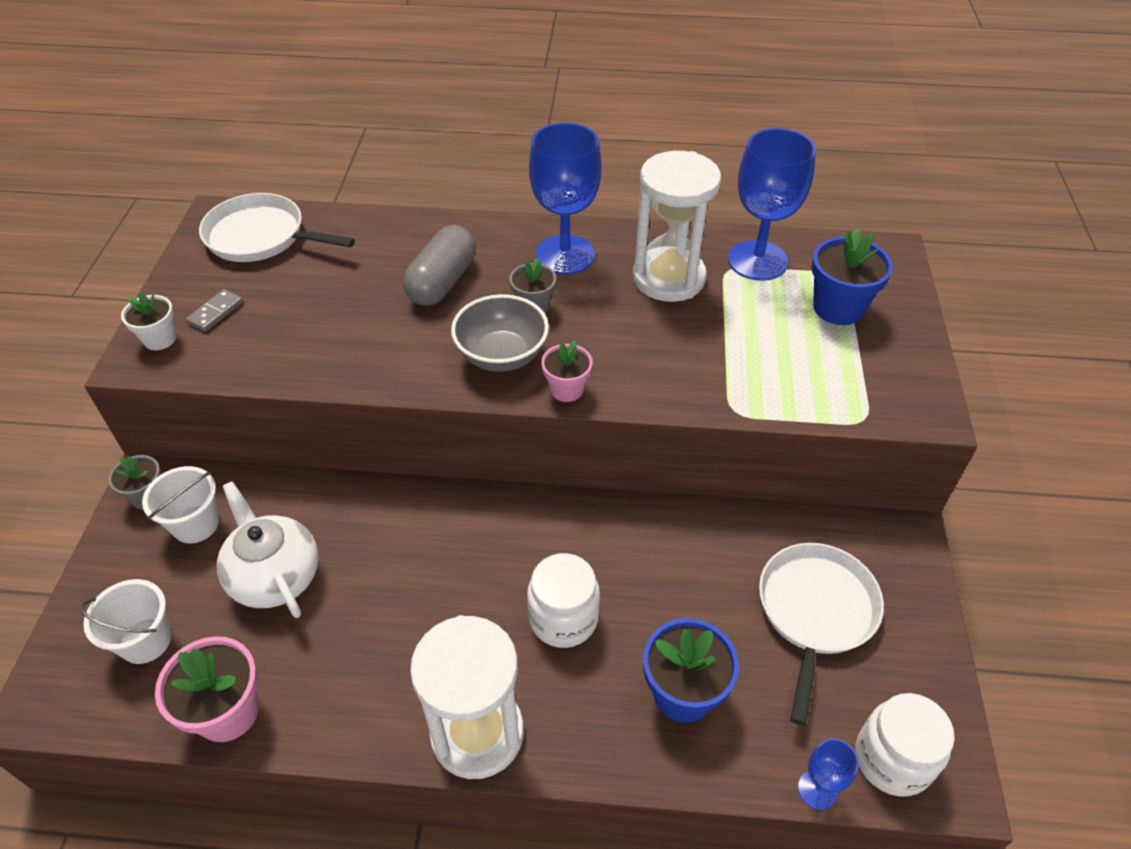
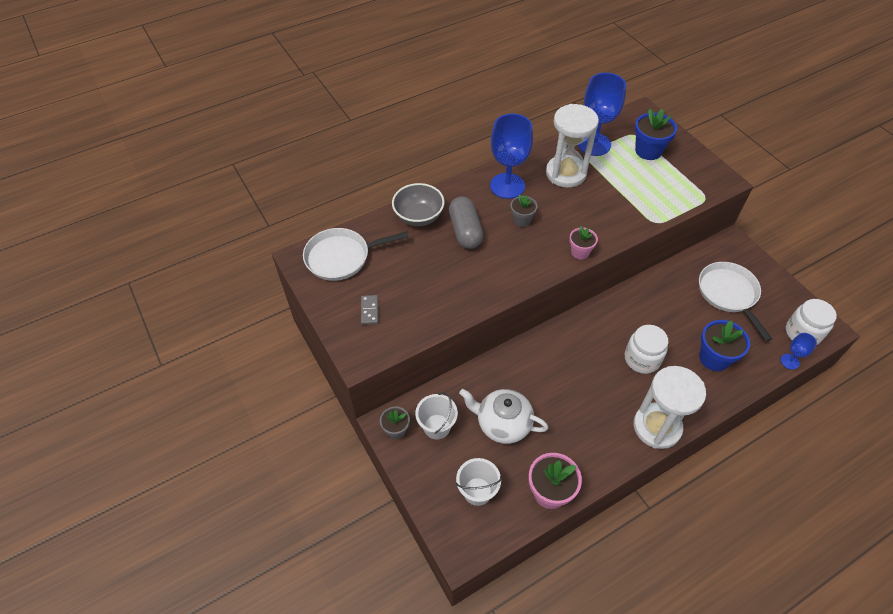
camera: 35 degrees left, 5 degrees up
(160, 339) = (358, 341): white flower pot -> none
(502, 355) = (535, 252): grey bowl -> grey bowl (419, 217)

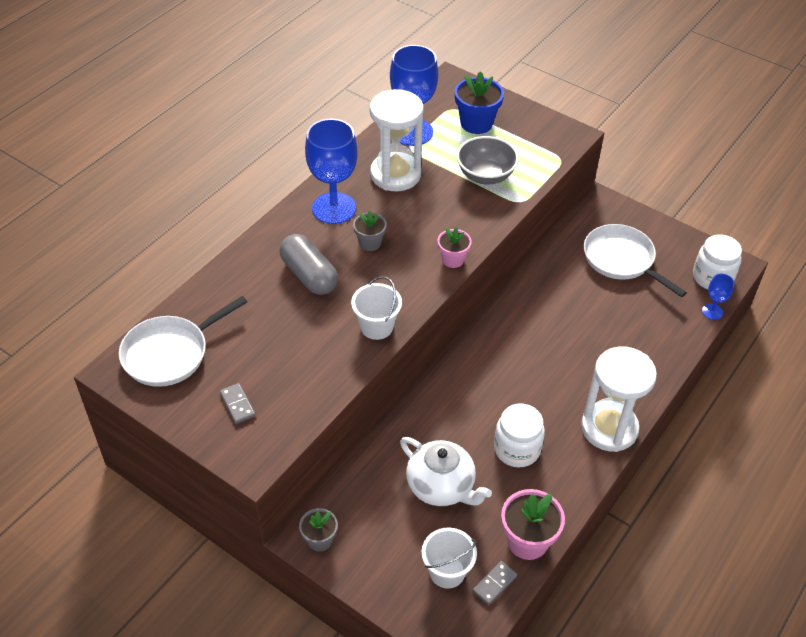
camera: 25 degrees left, 5 degrees down
(419, 217) = (244, 275): grey bowl -> grey bowl (485, 175)
(437, 426) = (366, 518): white bucket -> white bucket (376, 326)
(503, 424) = (441, 486): white teapot -> white teapot turned 135 degrees counterclockwise
(509, 515) = (494, 584): none -> grey domino
(642, 359) = (561, 361): white jar -> white jar (517, 449)
(714, 358) = (636, 334): blue flower pot -> none

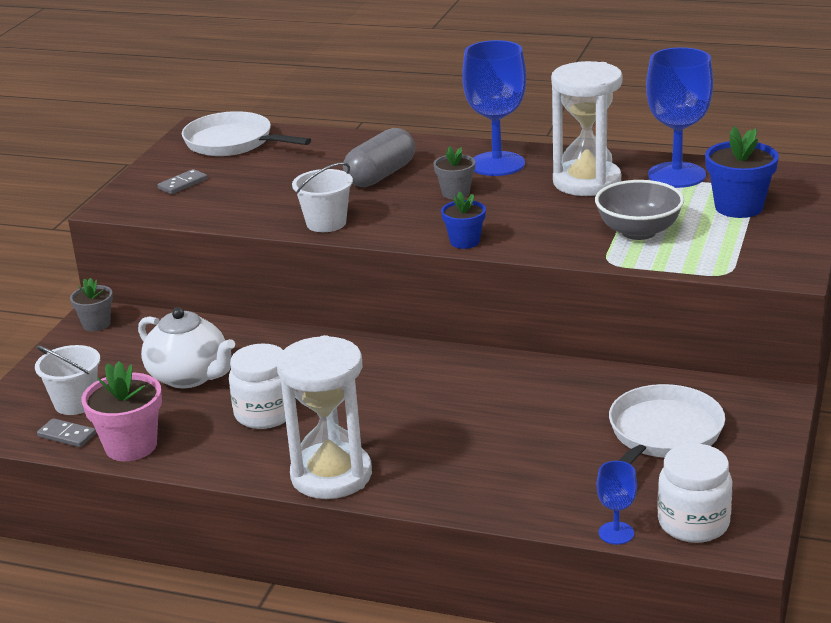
camera: 75 degrees right, 20 degrees down
(441, 486) = (189, 376): white teapot -> white teapot turned 75 degrees counterclockwise
(453, 259) = (464, 241): pink flower pot -> blue flower pot

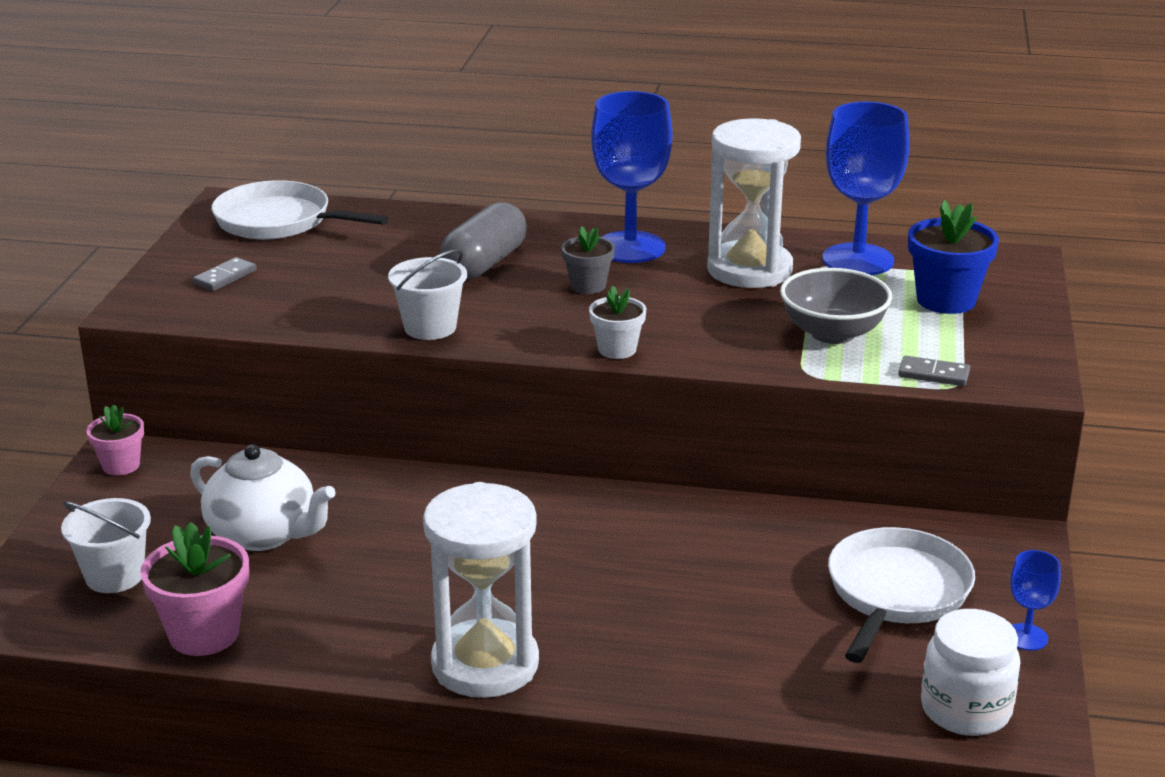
camera: 10 degrees left, 0 degrees up
(67, 435) = (111, 622): grey domino -> grey domino (933, 374)
(96, 324) = (121, 465): grey flower pot -> pink flower pot
(265, 414) = (377, 583): white jar -> none
(464, 241) = (617, 349): blue flower pot -> white flower pot
(616, 533) = (872, 727): blue goblet -> blue goblet (1026, 637)

